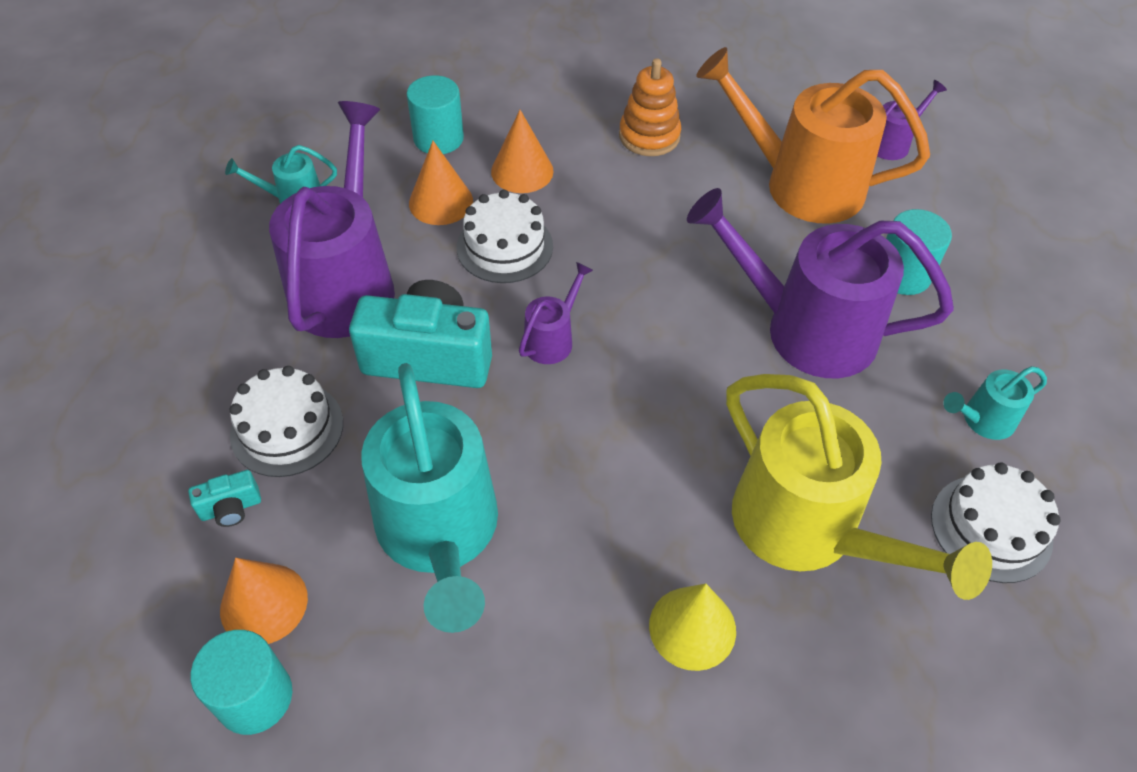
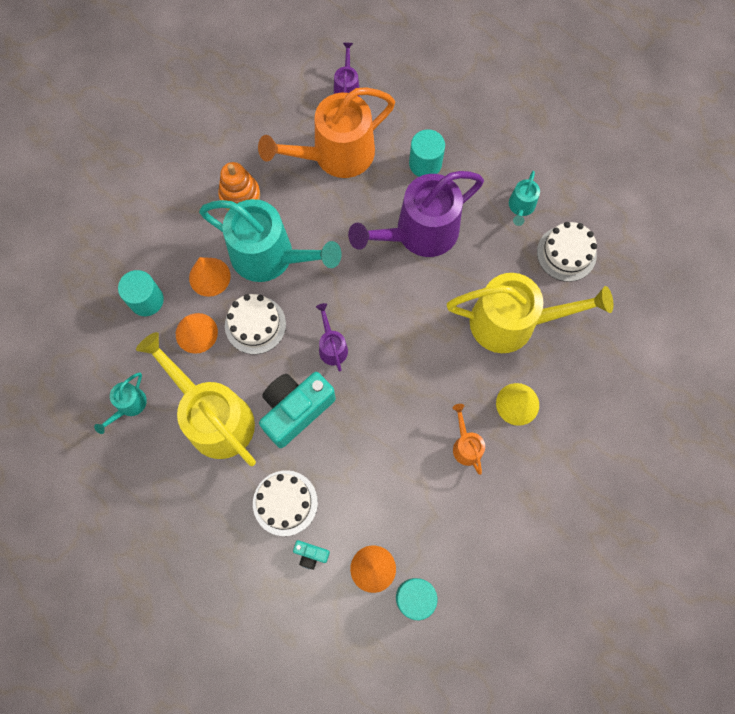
camera: 50 degrees left, 20 degrees up
(231, 508) = (311, 554): turquoise camera -> turquoise camera turned 90 degrees clockwise
(346, 282) = (214, 417): purple watering can -> yellow watering can
(440, 535) = (397, 472): turquoise watering can -> turquoise watering can (271, 256)
(560, 599) = (465, 445): none -> orange watering can

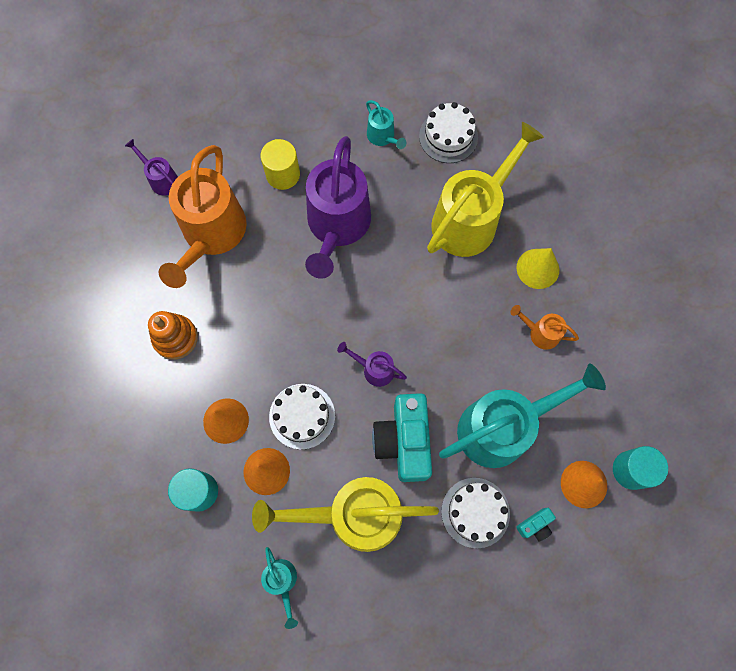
camera: 50 degrees left, 0 degrees up
(271, 256) = (253, 356): turquoise watering can -> turquoise watering can (503, 427)
(425, 163) = (283, 174): turquoise cylinder -> yellow cylinder

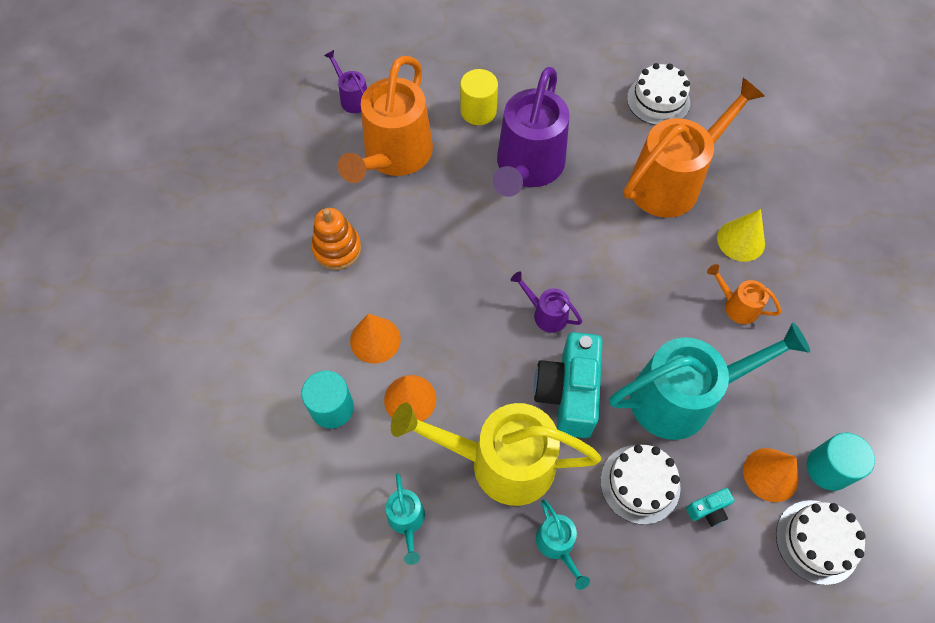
camera: 10 degrees right, 10 degrees down
(302, 416) = (459, 349): white cake -> white cake (817, 541)
(383, 137) = (588, 91): turquoise watering can -> turquoise watering can (557, 545)
(470, 218) = (672, 181): yellow watering can -> orange watering can

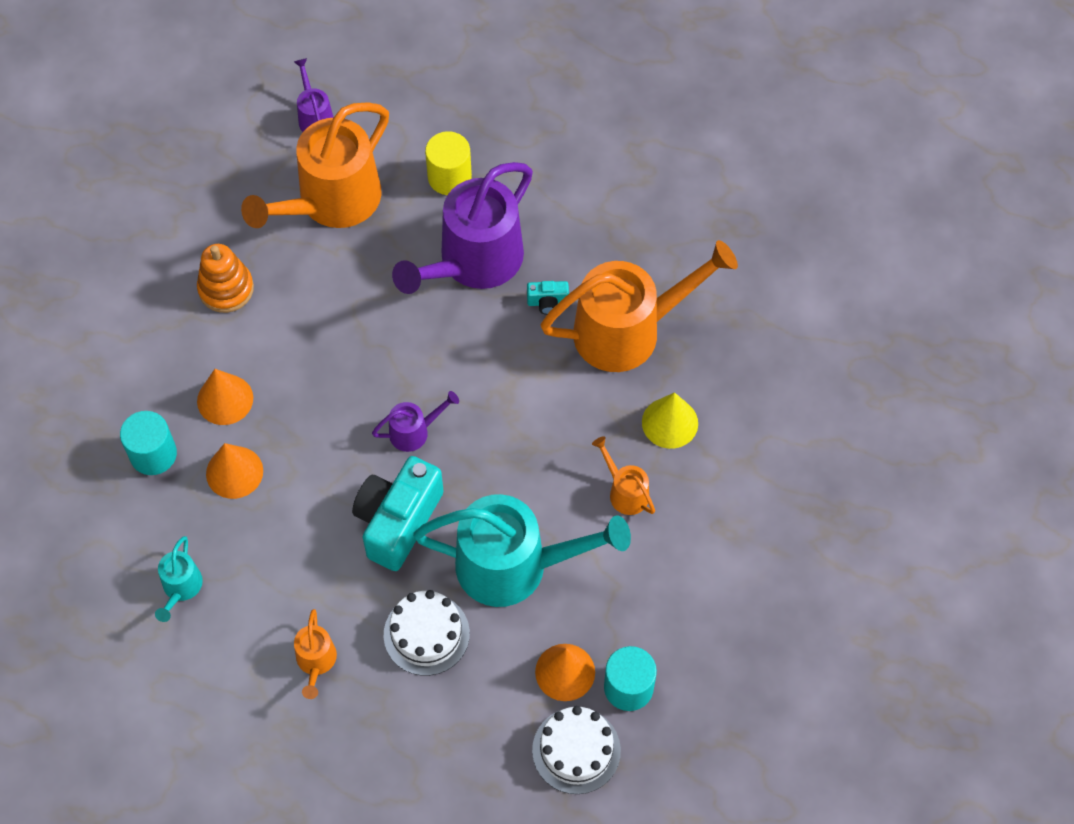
camera: 20 degrees right, 0 degrees up
(500, 462) = (296, 564): yellow watering can -> none
(545, 314) = (414, 431): purple watering can -> purple watering can turned 105 degrees clockwise
(557, 545) = (316, 662): turquoise watering can -> orange watering can
(658, 100) = (664, 228): white cake -> none
(708, 510) = (482, 683): turquoise camera -> turquoise camera (547, 302)

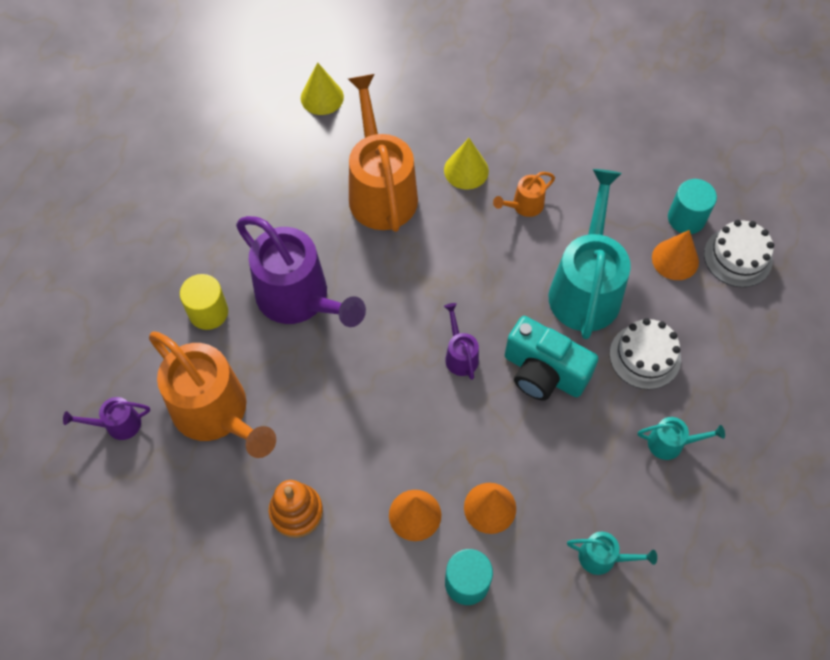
camera: 85 degrees left, 0 degrees up
(316, 662) = (671, 443): orange watering can -> turquoise watering can
(547, 302) = (347, 245): turquoise camera -> none
(758, 253) = (322, 97): none -> yellow cone

